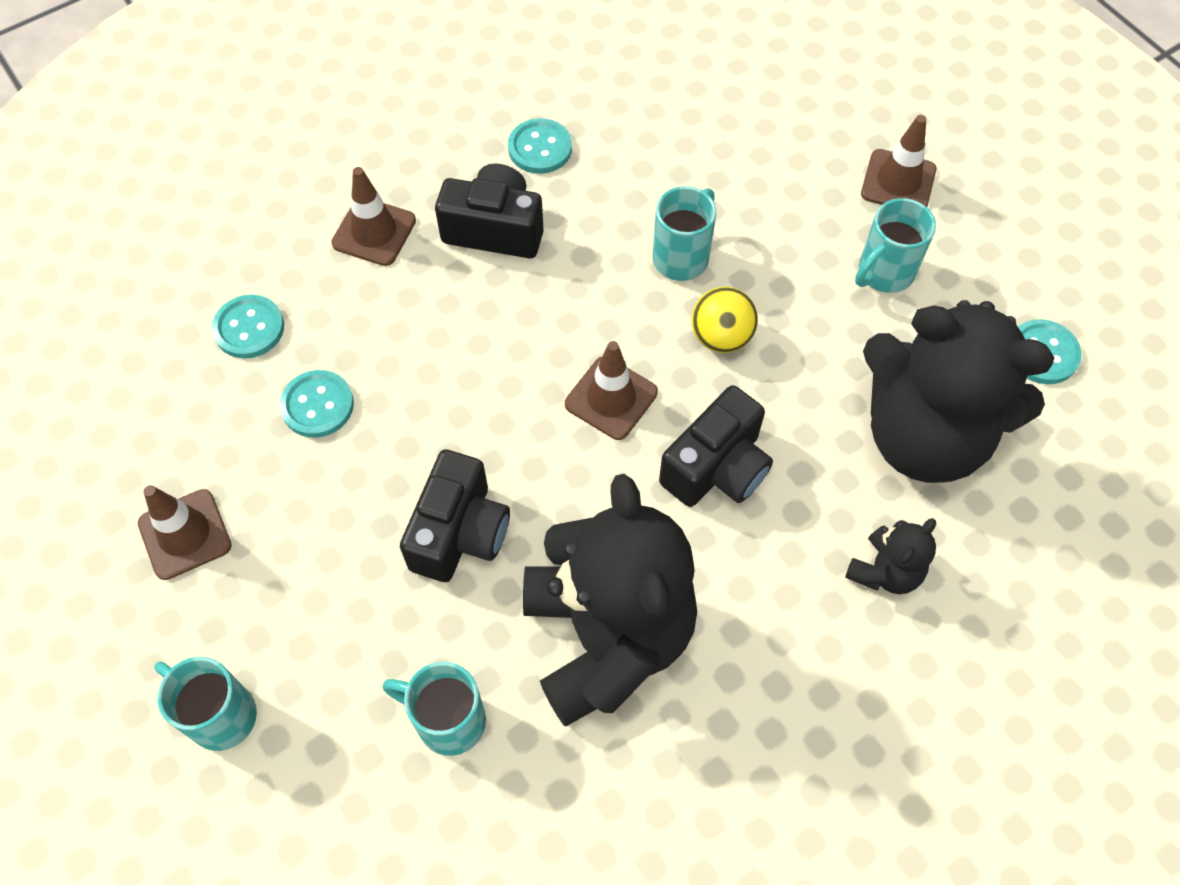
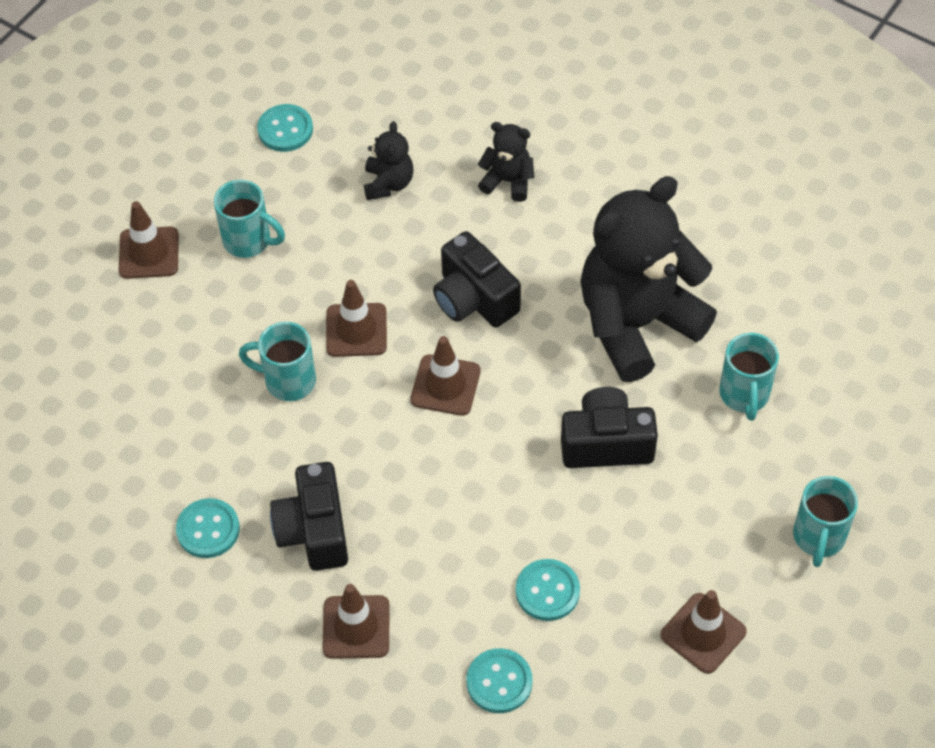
camera: 110 degrees left, 5 degrees down
(717, 468) = (474, 299): black camera -> black camera turned 150 degrees counterclockwise
(721, 337) = (356, 330): yellow ball -> brown traffic cone
(924, 435) = (388, 183): black teddy bear -> black teddy bear, size x0.43

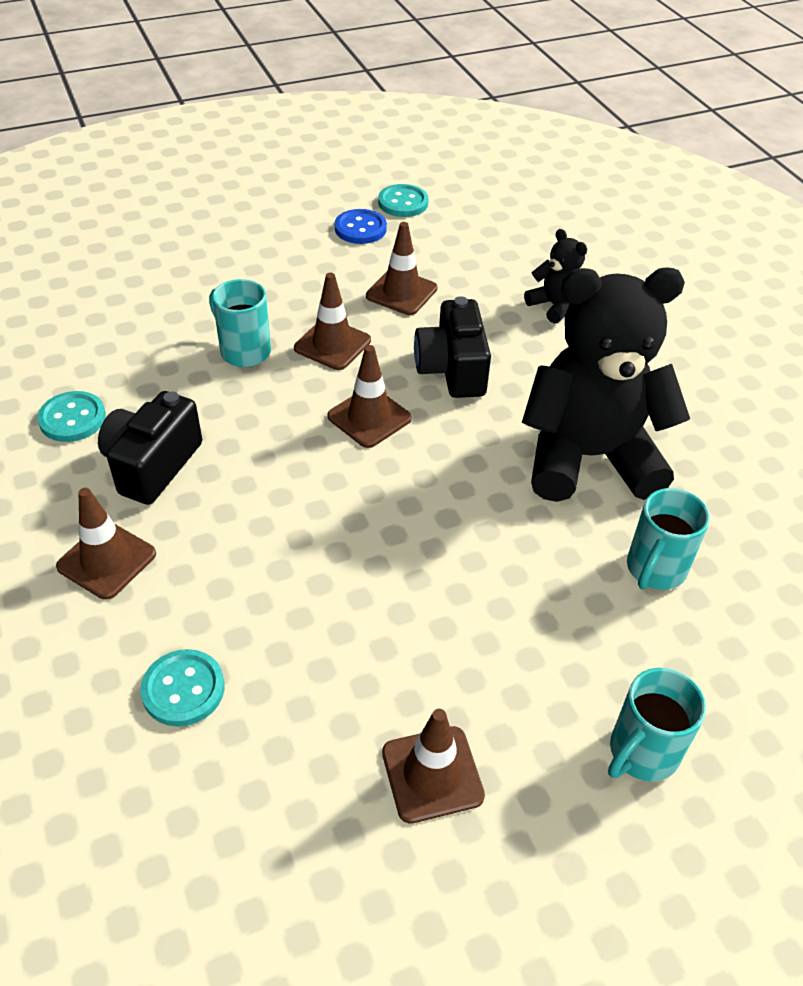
camera: 30 degrees right, 10 degrees down
(149, 253) = (228, 228): brown traffic cone -> brown traffic cone (401, 292)
(249, 241) = (308, 253): turquoise mug -> none
(272, 184) = (360, 229): none -> blue button
(388, 183) = (452, 265): black teddy bear -> none
(547, 591) = (307, 633): turquoise button -> none
(606, 443) = (477, 537): black camera -> none

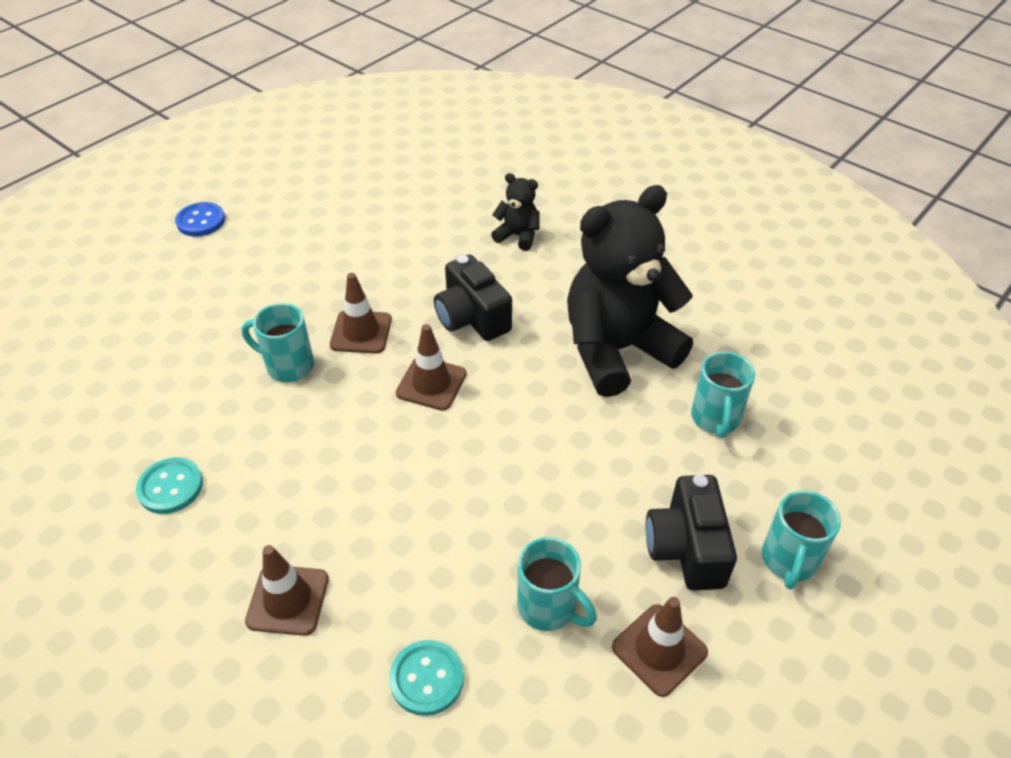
camera: 25 degrees left, 0 degrees up
(152, 465) = (273, 499): black camera -> black camera (686, 548)
(345, 679) = (549, 607): none -> turquoise mug
(360, 229) = (320, 222): blue button -> blue button (201, 221)
(401, 292) = (390, 266): brown traffic cone -> none
(403, 203) = (342, 187): turquoise button -> none

